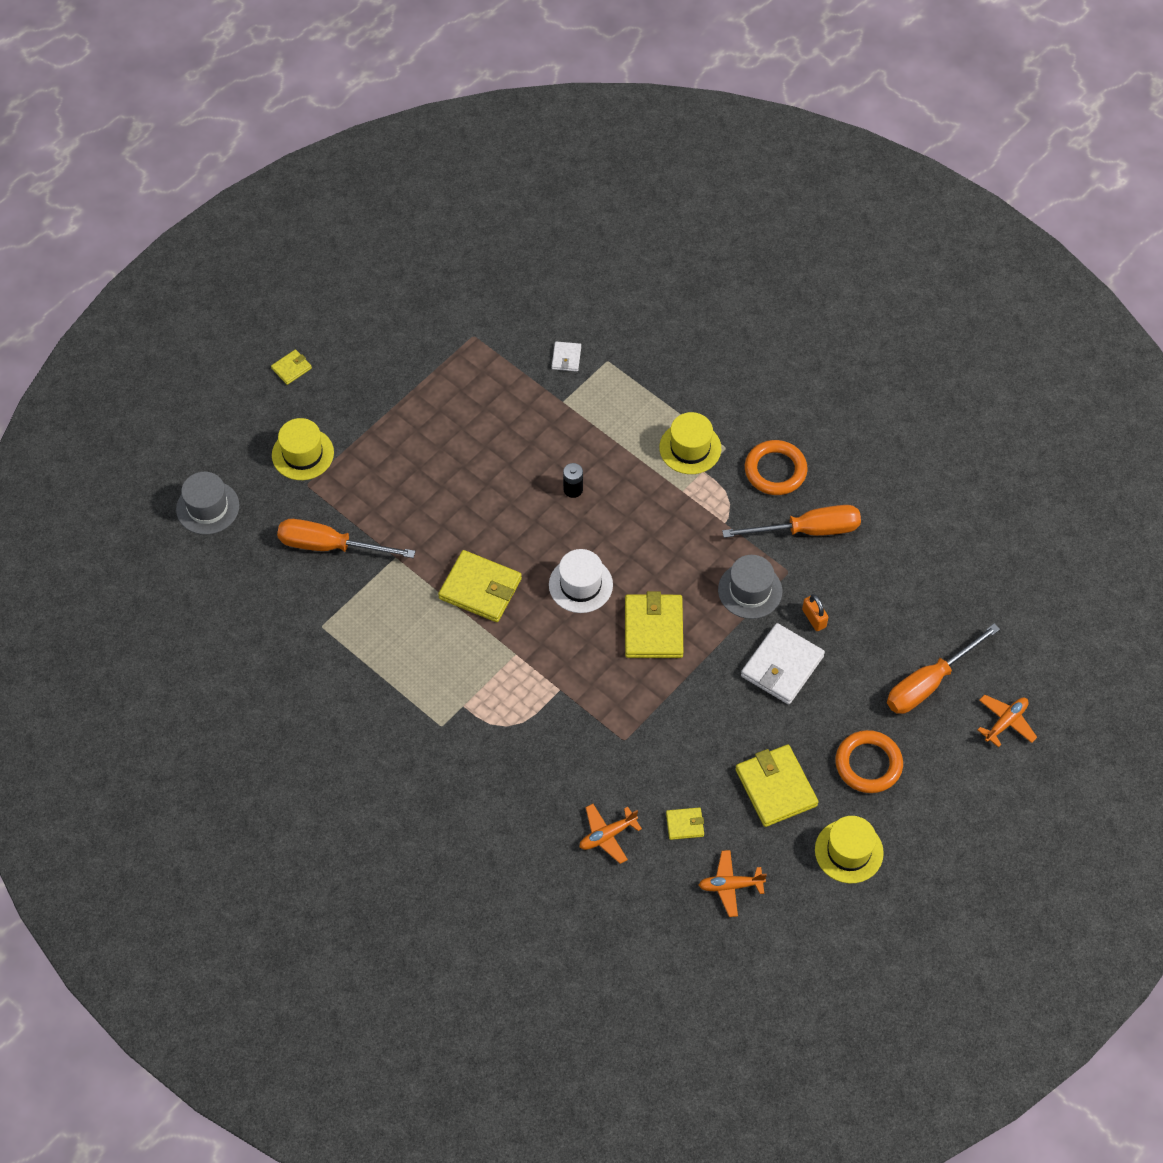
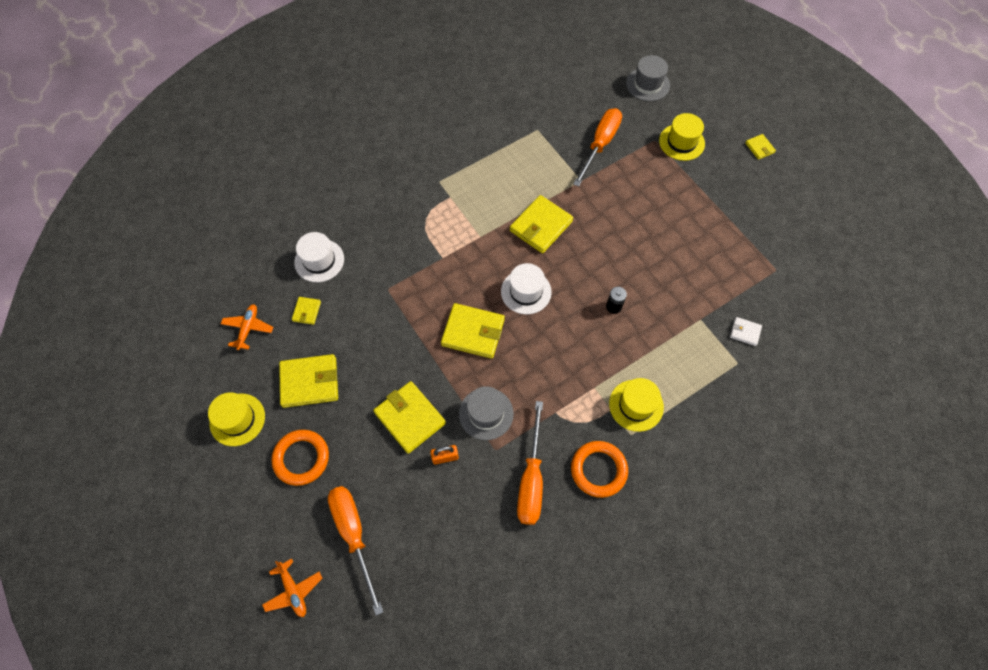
camera: 105 degrees right, 5 degrees up
(607, 835) = (319, 260): orange plane -> white hat
(782, 666) = (410, 418): white wallet -> yellow wallet

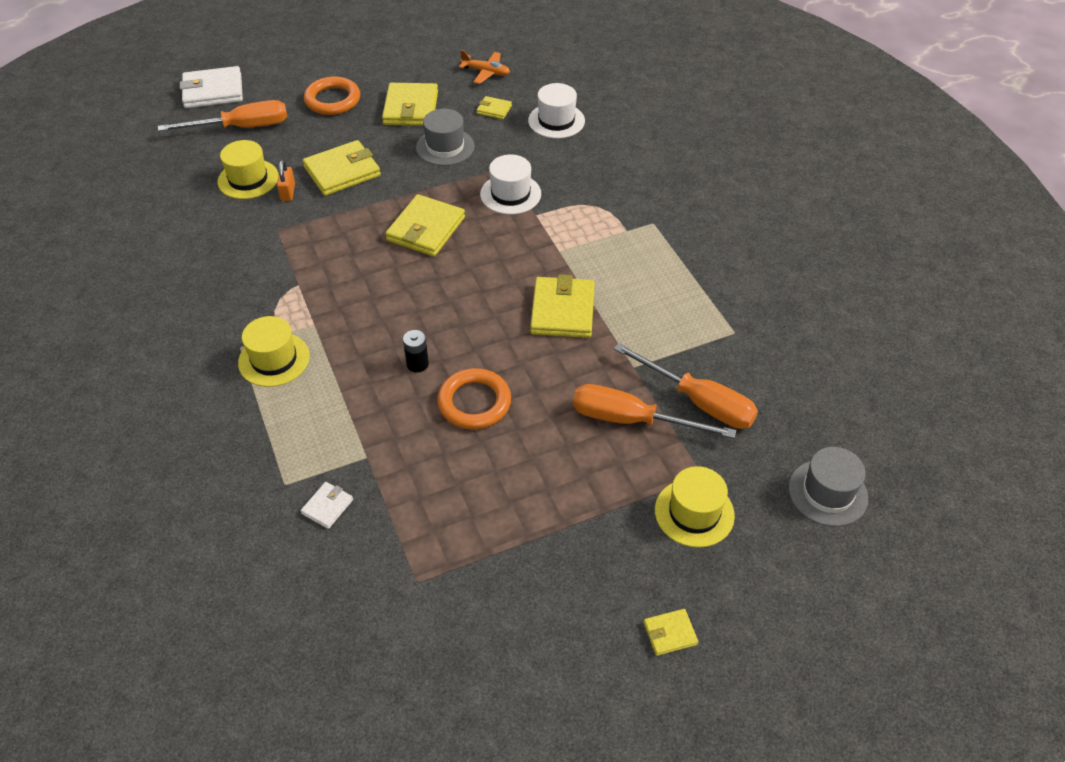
camera: 100 degrees right, 15 degrees down
(237, 419) = (389, 64): yellow hat -> yellow hat (248, 179)
(293, 590) = (213, 91): orange plane -> white wallet
(486, 413) = (322, 228): grey hat -> grey hat (445, 147)
(526, 291) = (466, 282): white hat -> white hat (510, 194)
(531, 479) = (232, 253): orange screwdriver -> orange screwdriver (631, 420)
(541, 226) = (562, 311): yellow wallet -> yellow wallet turned 45 degrees clockwise
(598, 470) = (213, 310): orange ring -> orange ring (474, 402)

